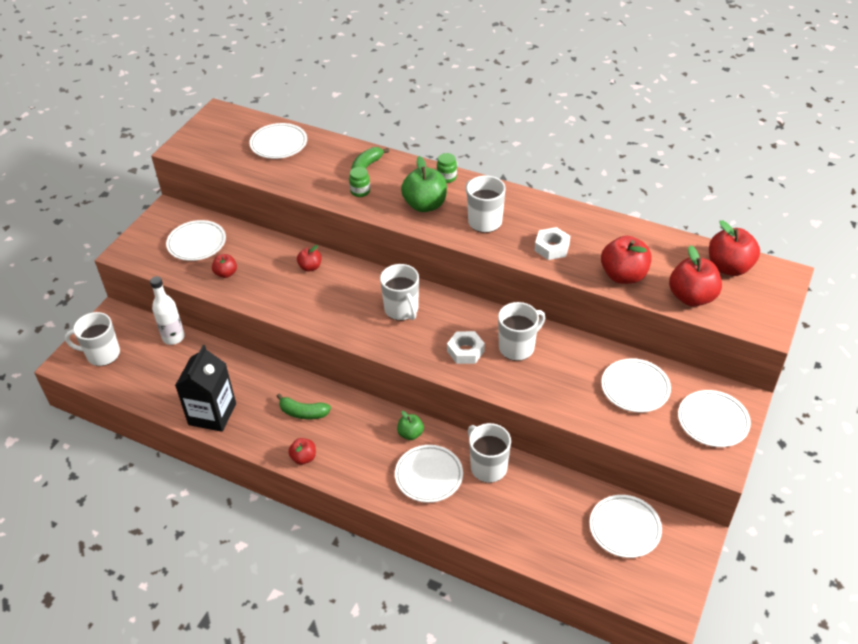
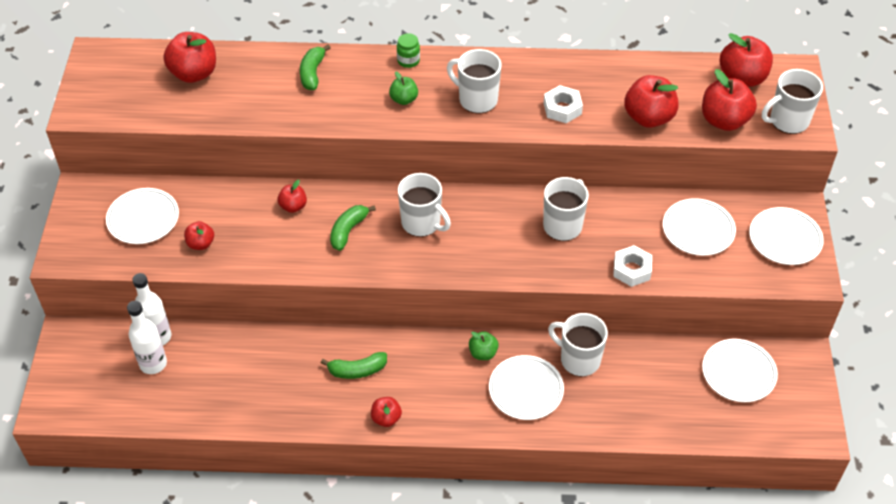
camera: 25 degrees left, 5 degrees up
(102, 354) = (84, 385): white mug -> white mug (788, 121)
(158, 356) = (153, 364): none -> white bottle
(212, 414) = (257, 407): black carton -> none
(279, 144) = (194, 73): white plate -> red apple
(341, 298) = (348, 231): none -> green banana
(360, 191) = (323, 104): green jar -> none
(425, 205) = (404, 99): green apple -> green apple, size x0.55
(465, 351) = (513, 246): white nut -> white nut (632, 270)

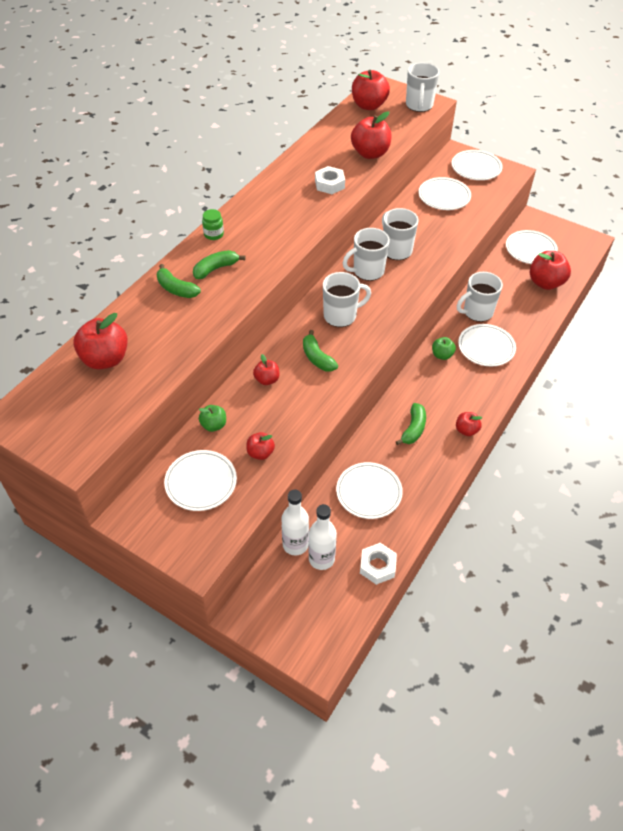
camera: 60 degrees left, 0 degrees up
(251, 367) = (369, 492): none -> white plate
(360, 86) = (216, 269): none -> green banana
(404, 99) = (252, 252): green apple -> green apple (214, 425)
(477, 99) = (285, 218): white mug -> white mug (367, 271)
(632, 270) = (456, 237): white nut -> white nut (377, 566)
(724, 120) = (398, 127): red apple -> red apple (545, 283)

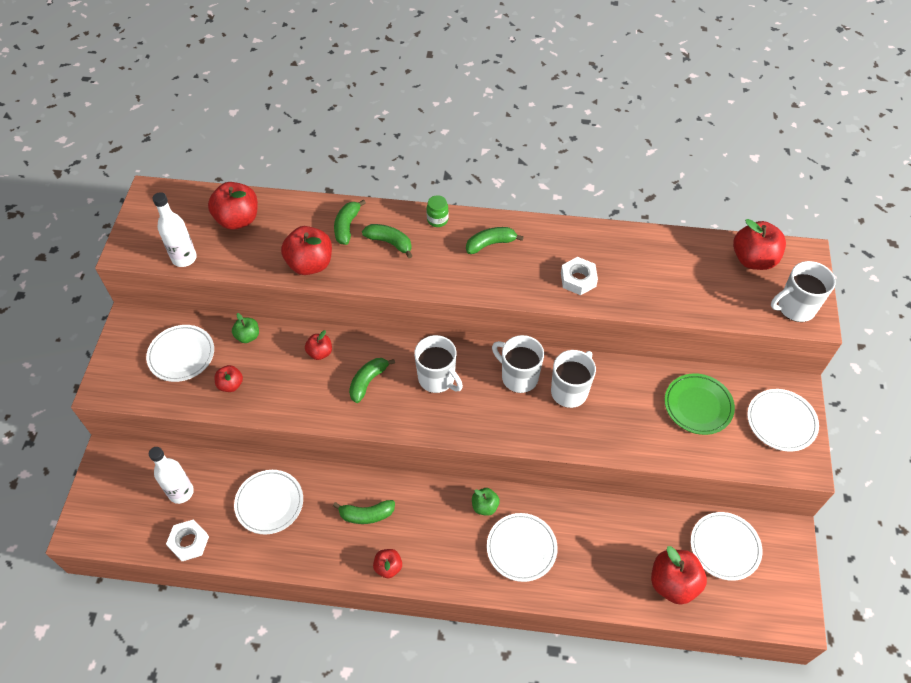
camera: 65 degrees right, 5 degrees up
(262, 215) = (490, 244): none -> green banana
(295, 545) = (189, 465): white bottle -> white bottle (184, 258)
(370, 153) = (660, 295): red apple -> red apple (310, 264)
(444, 197) = (698, 406): white plate -> green plate
(477, 312) = (574, 520): white mug -> none

